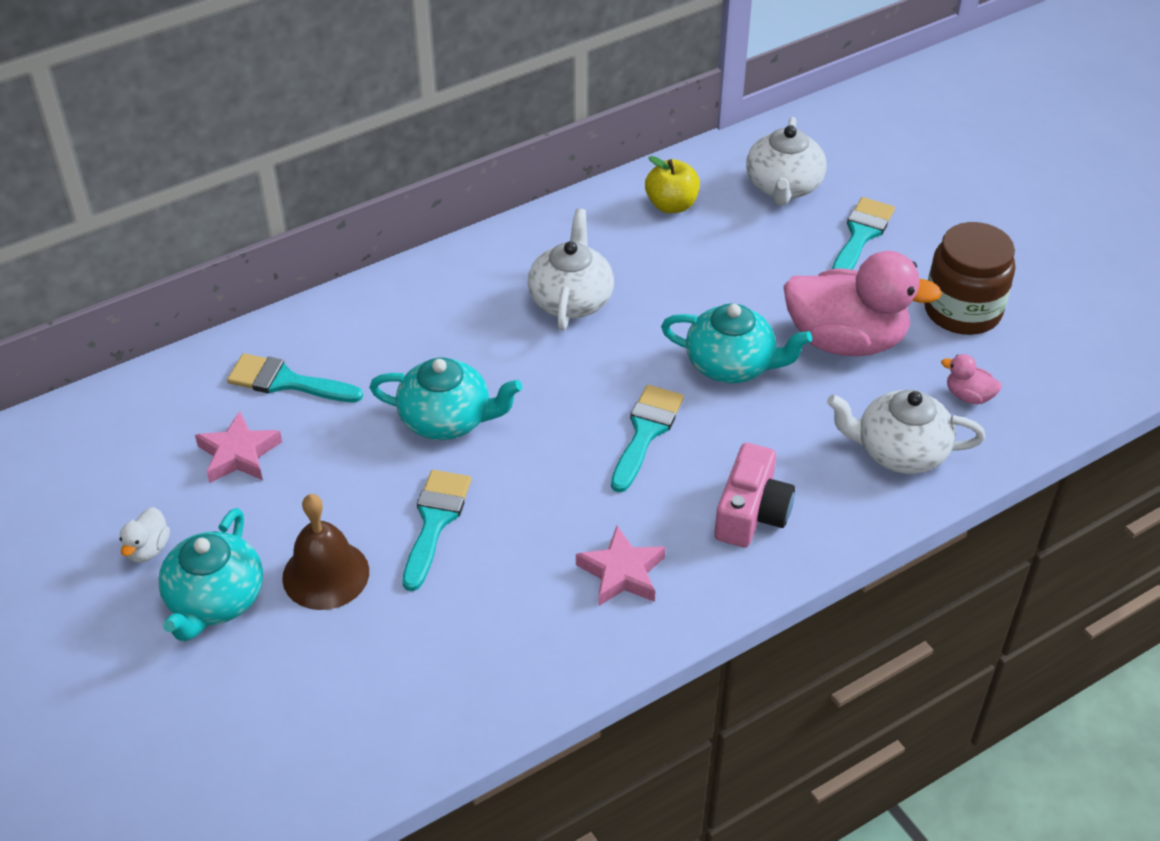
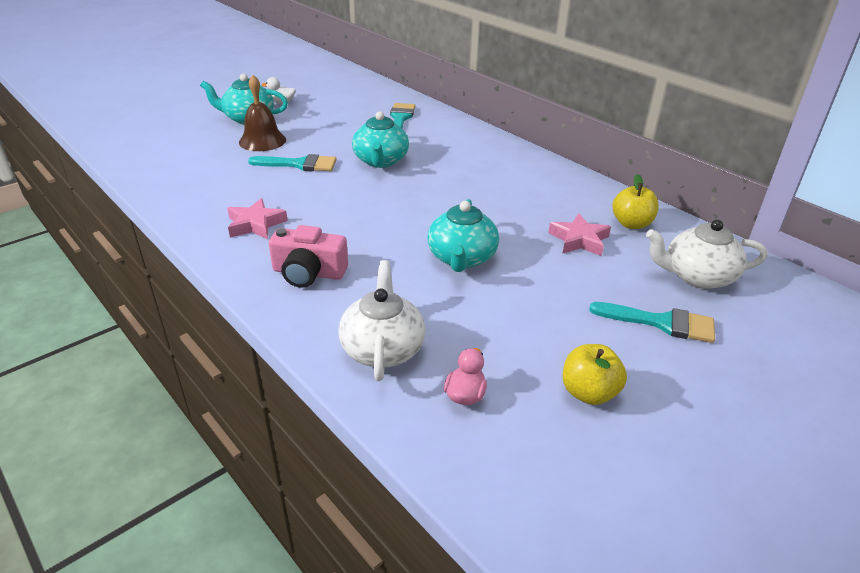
camera: 80 degrees right, 10 degrees down
(238, 454) = (345, 113): pink star -> pink star (579, 240)
(571, 299) = (503, 191): white teapot -> none
(646, 432) = (382, 226): turquoise brush -> none
(845, 340) = (512, 315): pink duck -> none
(962, 310) = (588, 393): brown jar -> yellow apple

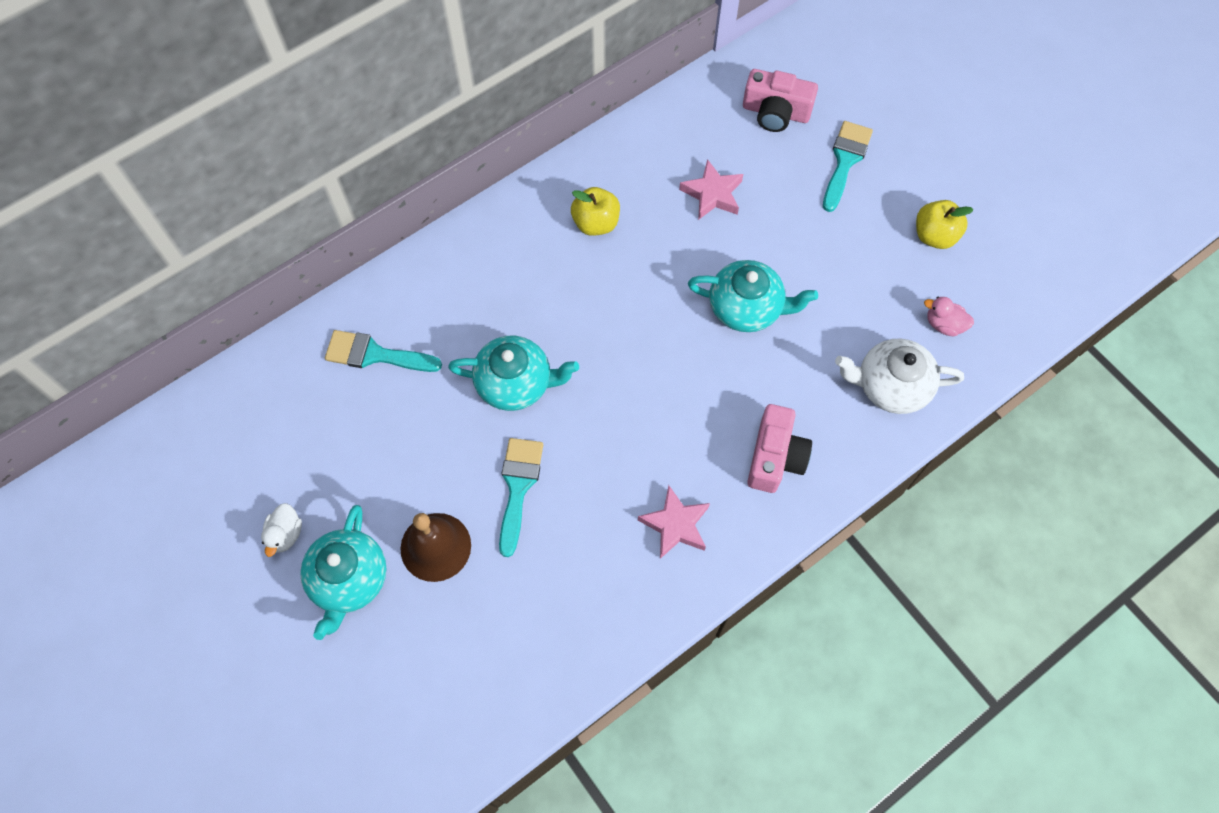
camera: 85 degrees left, 30 degrees up
(631, 224) = (681, 139): yellow apple -> yellow apple (596, 223)
(697, 276) = (775, 112): white teapot -> pink camera

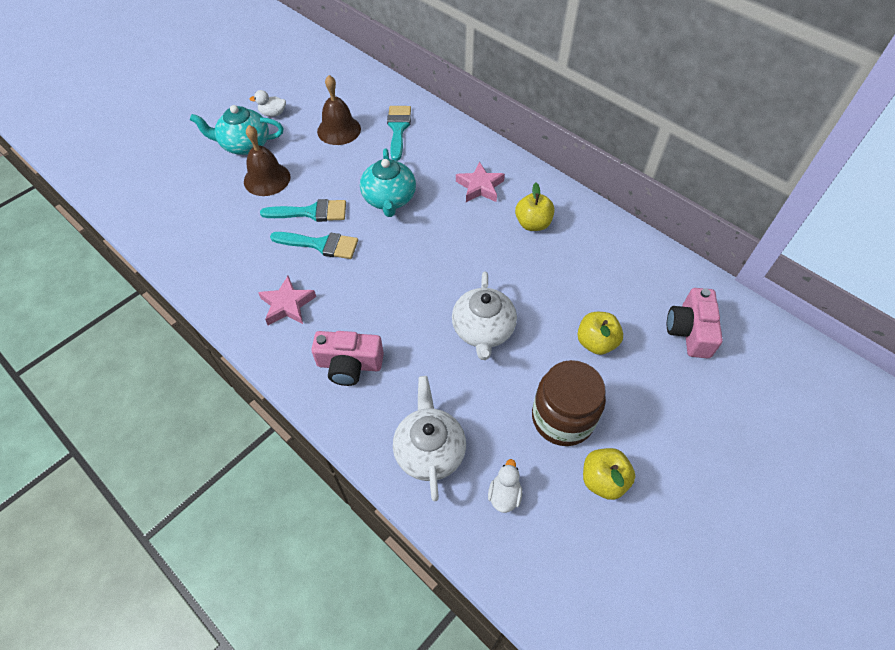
camera: 80 degrees right, 10 degrees down
(354, 437) = (339, 130): none -> brown bell
(712, 194) = (585, 294): pink star -> pink star (480, 186)
(747, 308) = (483, 330): turquoise teapot -> white teapot
(778, 201) = (596, 342): none -> yellow apple
(845, 161) = (659, 392): turquoise brush -> turquoise brush (320, 244)
(865, 254) = (562, 418): none -> brown jar
(944, 324) = (504, 495): pink duck -> white duck

